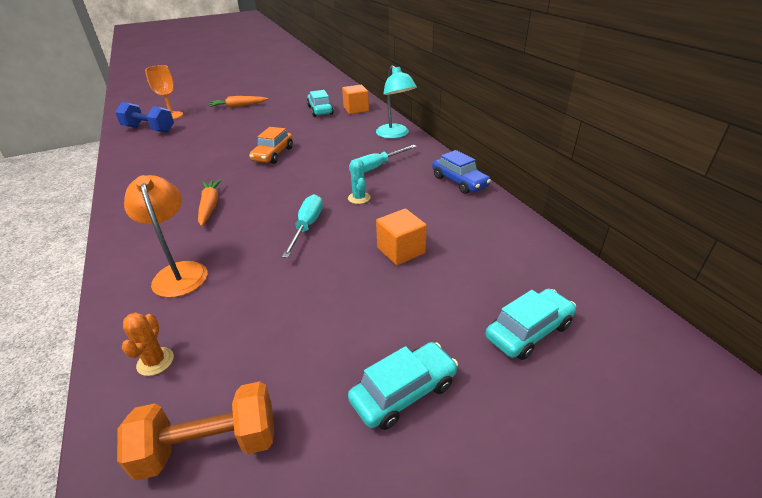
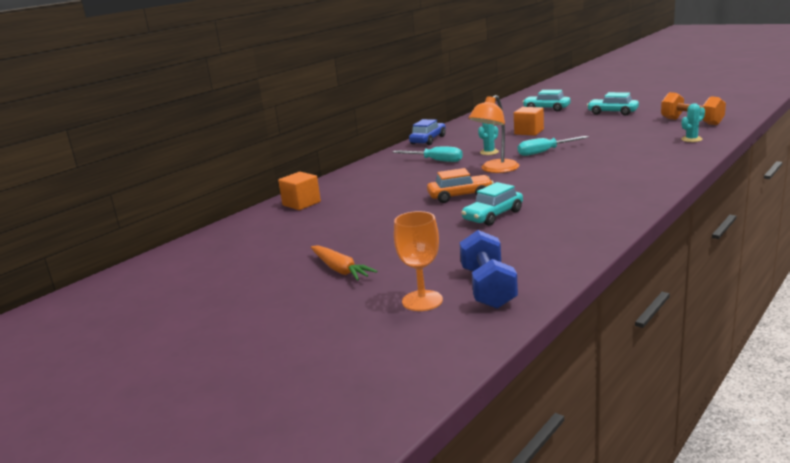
camera: 115 degrees left, 15 degrees down
(155, 361) = (691, 139): orange cactus -> turquoise cactus
(179, 272) = (644, 159): orange lamp -> orange lamp (495, 169)
(210, 206) = (574, 181): orange carrot -> none
(320, 110) = (318, 218): turquoise car -> turquoise car (493, 216)
(395, 135) = (361, 172): turquoise lamp -> none

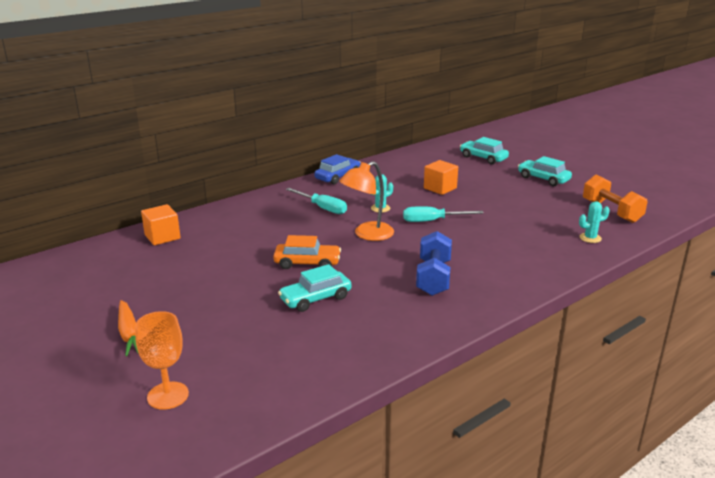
camera: 10 degrees right, 5 degrees up
(488, 288) = (236, 396): blue dumbbell -> blue dumbbell (433, 278)

